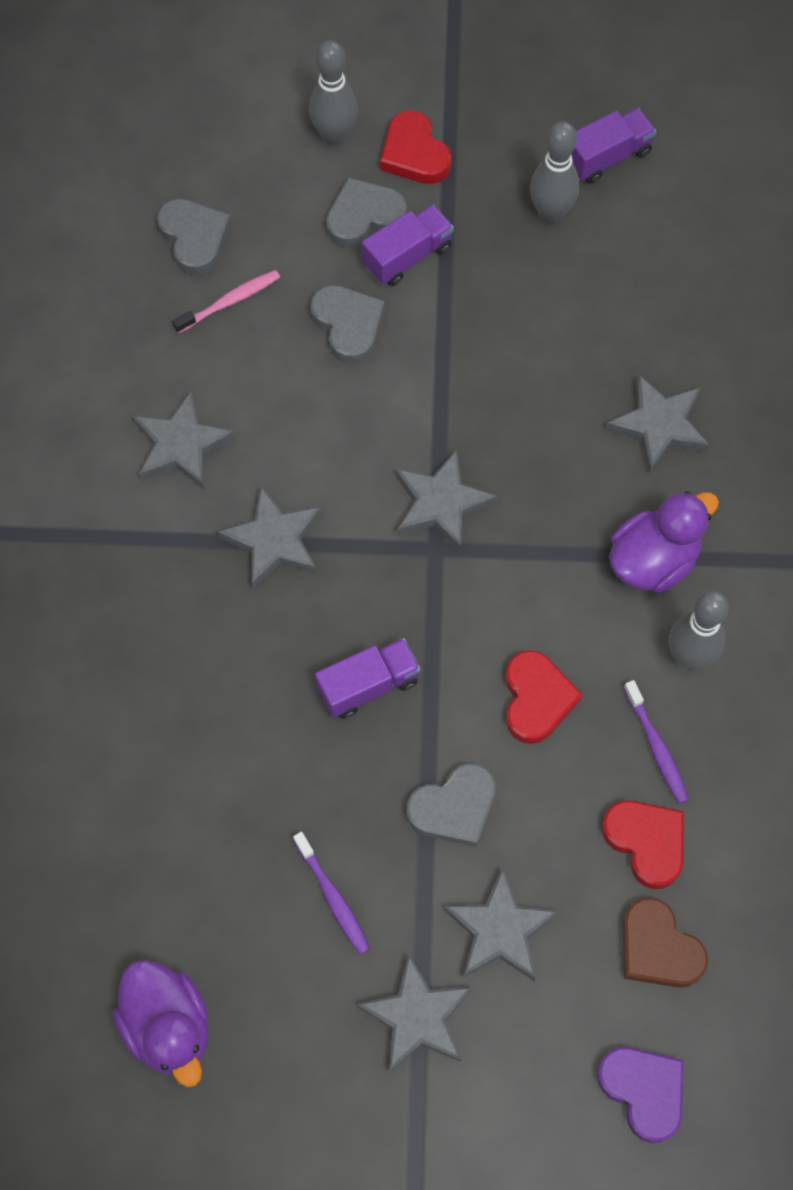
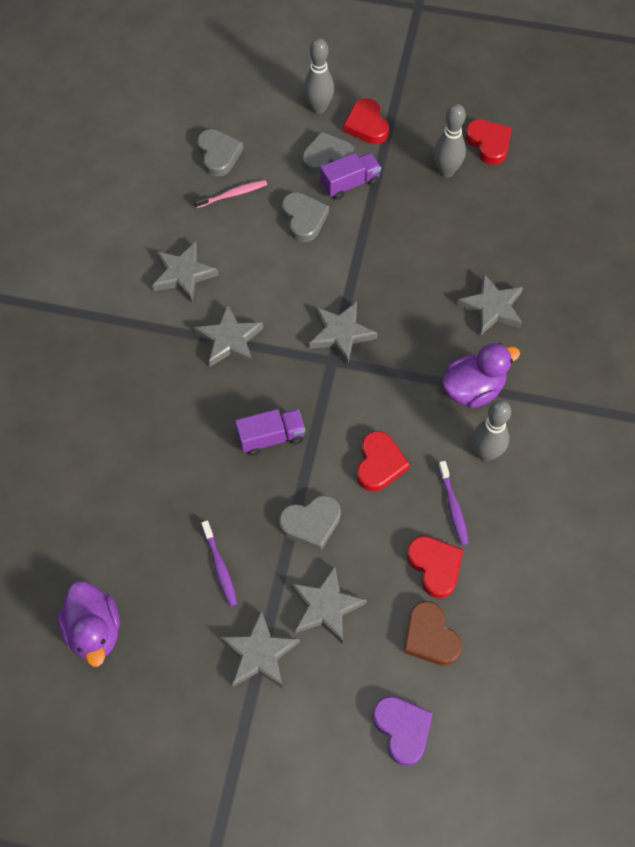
camera: 10 degrees right, 5 degrees down
(607, 157) = (488, 143): purple truck -> red heart

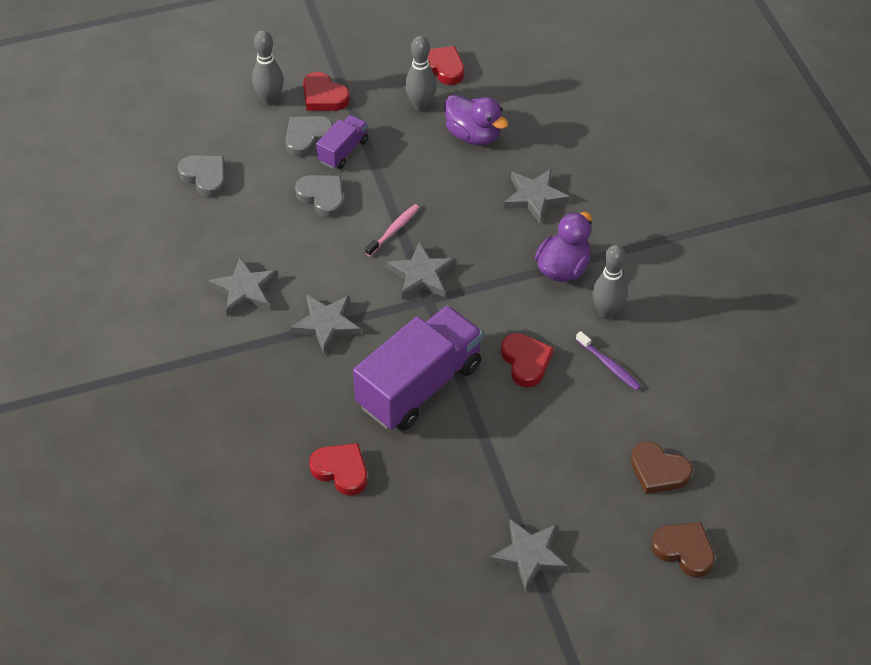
camera: 30 degrees left, 10 degrees down
(94, 631) = (375, 612): purple duck -> purple duck (473, 135)
(220, 567) = (448, 507): purple toothbrush -> none
(232, 194) = (242, 205): pink toothbrush -> pink toothbrush (393, 230)
(271, 437) = (419, 385): purple truck -> purple truck, size x2.05
(311, 523) = (501, 435): grey heart -> none
(326, 607) = (559, 492): grey star -> none
(402, 729) = (684, 550): purple heart -> brown heart
(435, 566) = (626, 417): red heart -> red heart (341, 470)

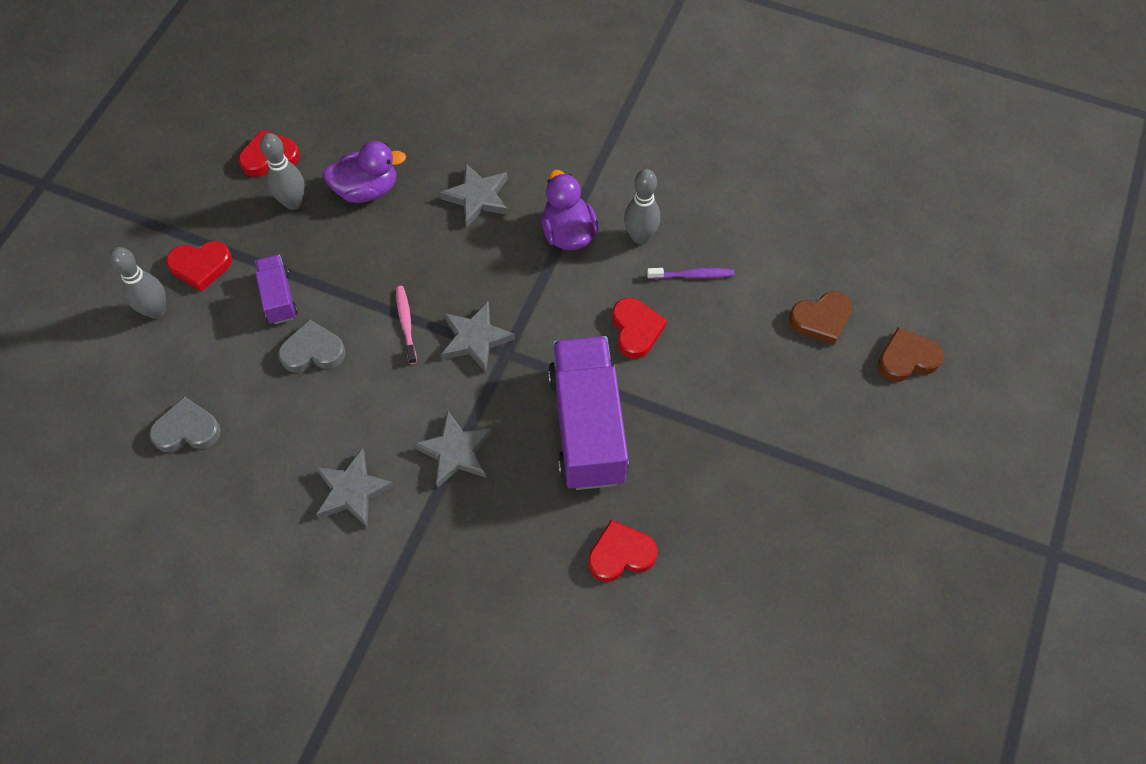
camera: 50 degrees left, 10 degrees up
(307, 137) = (233, 313): grey heart -> none
(526, 362) = (636, 330): red heart -> red heart turned 60 degrees clockwise
(529, 555) = (825, 471): grey star -> none

